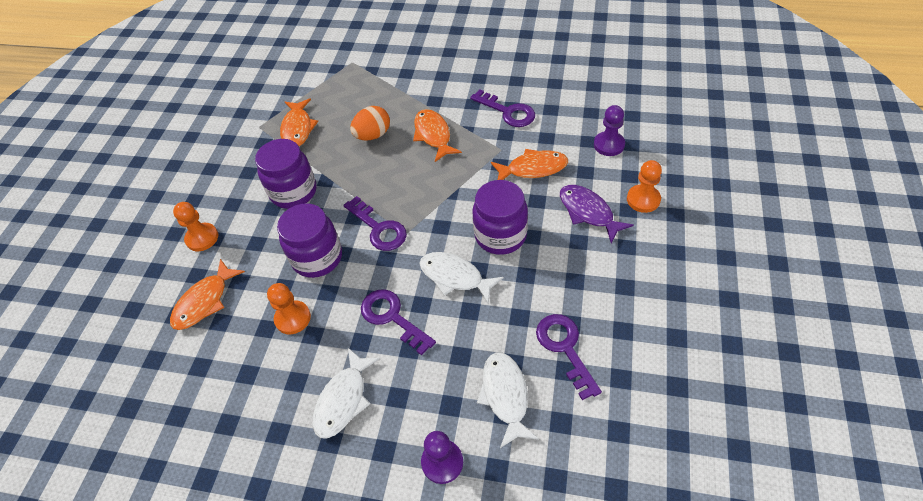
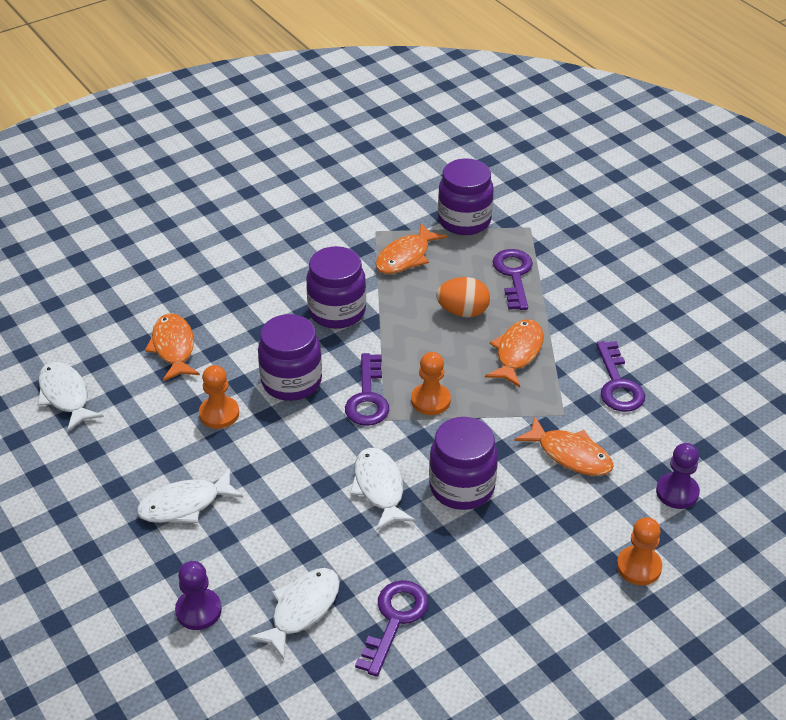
camera: 40 degrees right, 10 degrees down
(157, 402) = (65, 396): none -> white fish
(202, 238) = (226, 295): orange pawn -> orange pawn (430, 400)
(205, 301) = (173, 348): orange fish -> orange fish turned 90 degrees clockwise
(308, 84) = (464, 221): none -> purple jar
(392, 317) = (291, 477): purple key -> purple key (514, 275)
(588, 212) = (569, 534): purple fish -> none

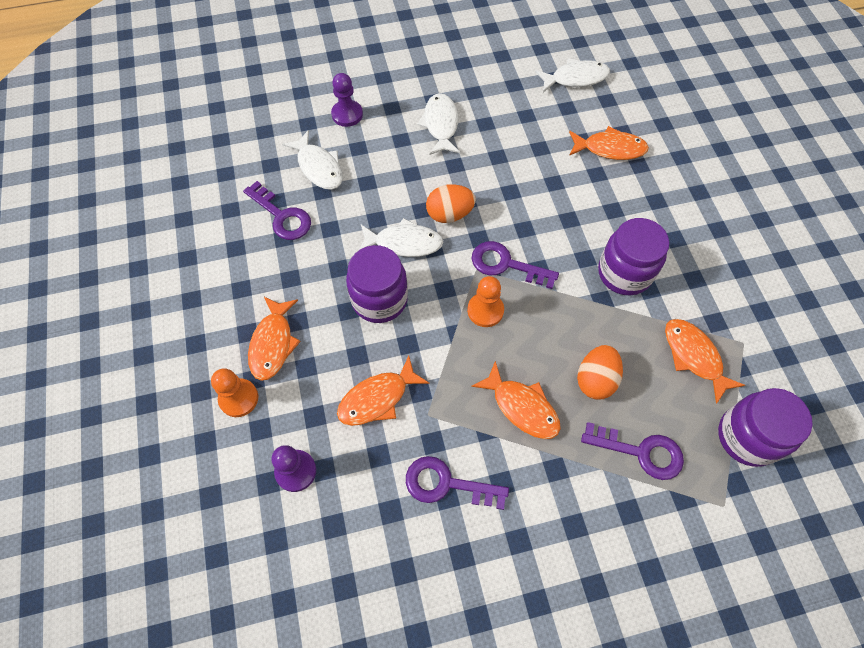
camera: 110 degrees right, 20 degrees up
(219, 414) = (524, 162): orange pawn -> none
(291, 382) = (544, 216): purple jar -> none
(322, 459) = (449, 214): none -> orange egg
(563, 561) = (273, 343): none -> orange fish

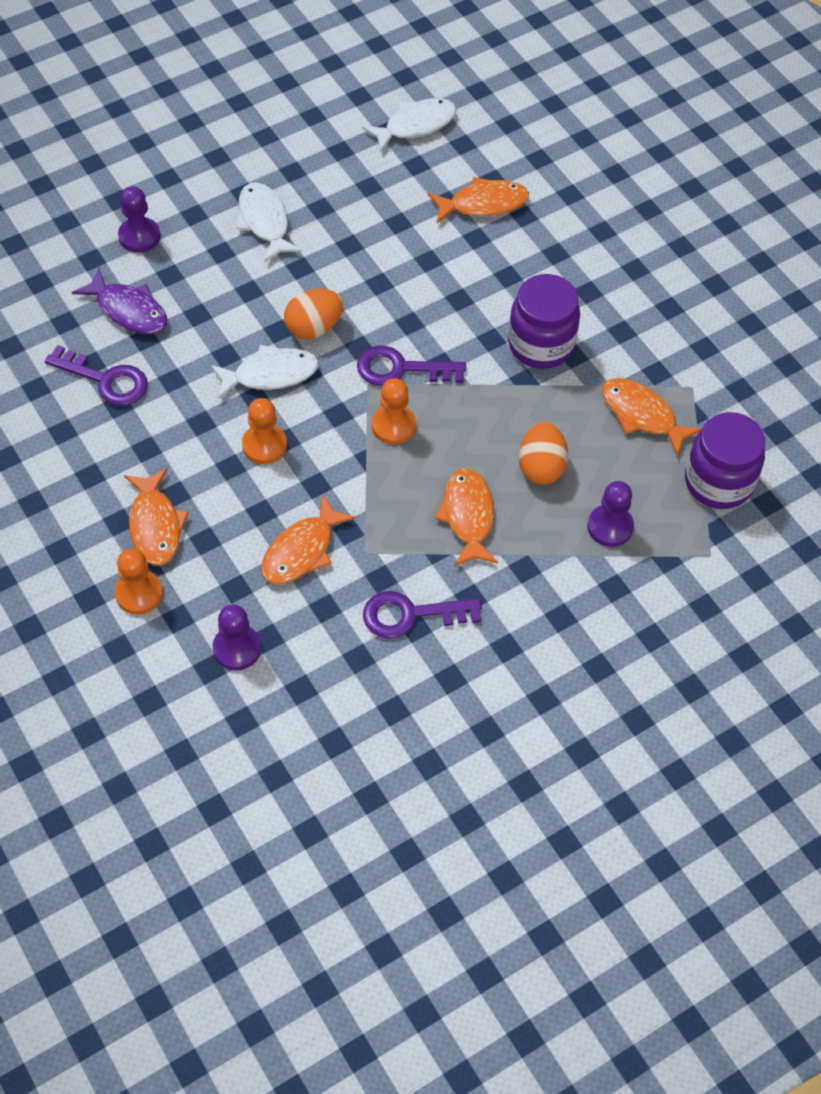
camera: 20 degrees left, 5 degrees down
(318, 167) = (128, 310): white fish -> purple fish
(379, 300) = (264, 445): purple jar -> orange pawn
(521, 407) = (468, 516): orange fish -> orange fish turned 120 degrees counterclockwise
(640, 452) = (610, 527): purple key -> purple pawn

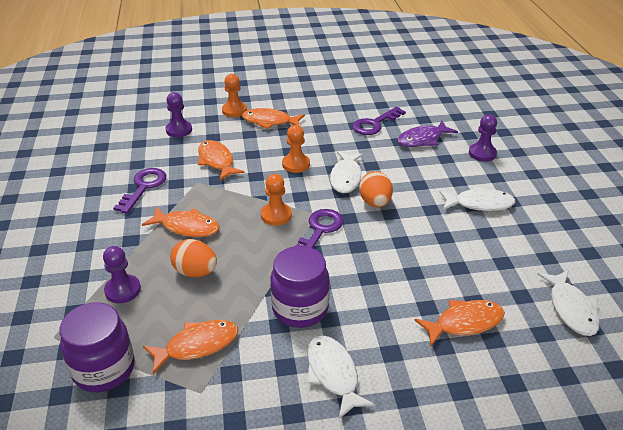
camera: 115 degrees right, 20 degrees down
(483, 204) = (464, 323): orange fish -> orange fish turned 120 degrees counterclockwise
(609, 290) = (333, 374): none -> white fish

